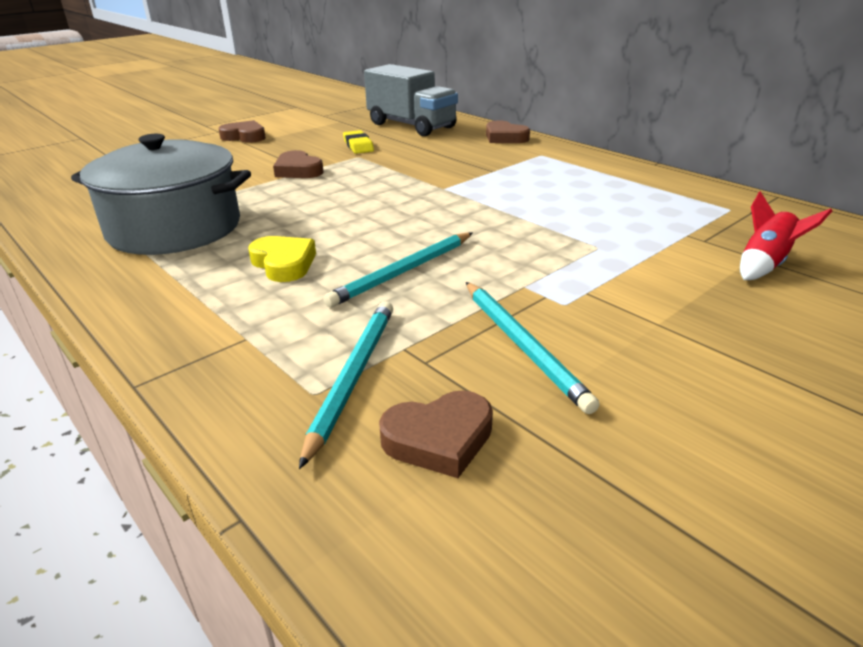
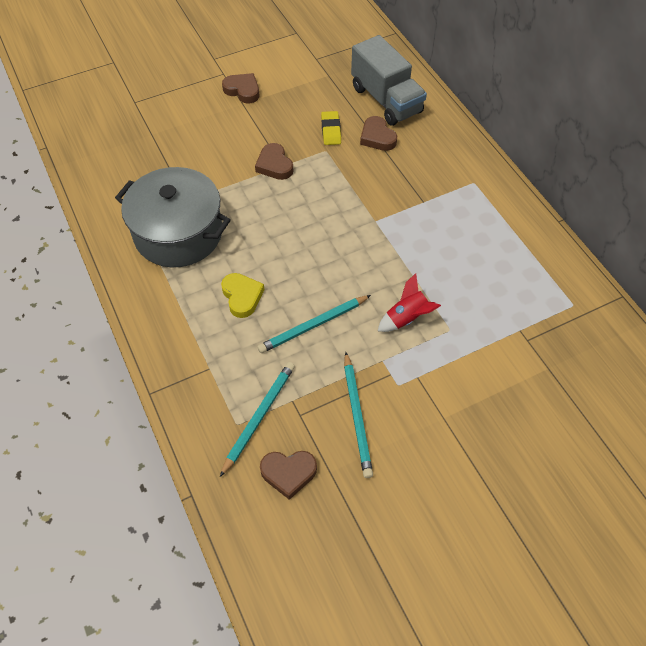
camera: 15 degrees right, 25 degrees up
(505, 137) = (457, 143): brown heart -> brown heart (377, 137)
(765, 265) = (548, 379): red rocket -> red rocket (406, 318)

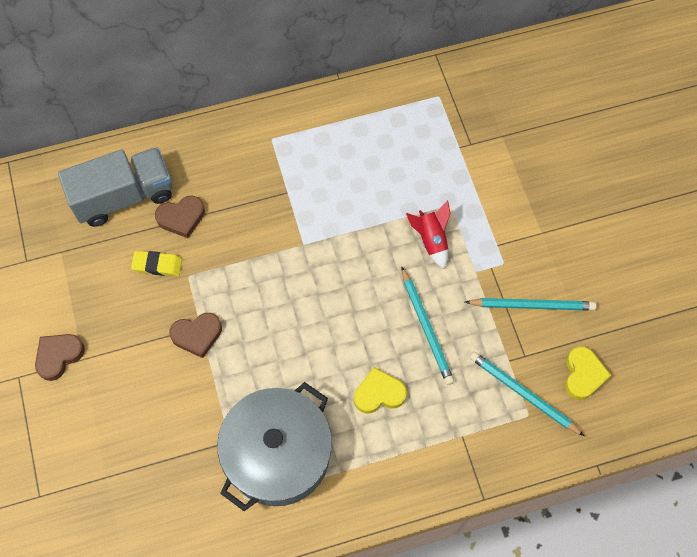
camera: 80 degrees left, 10 degrees up
(288, 473) = (583, 374): brown heart -> yellow heart

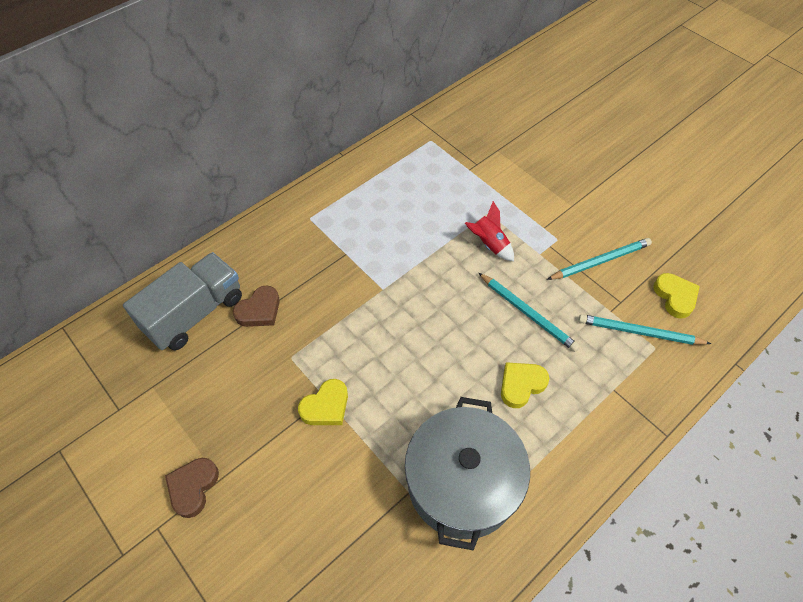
camera: 25 degrees left, 10 degrees down
(157, 265) = (256, 360): yellow eraser -> none
(197, 335) = (326, 406): brown heart -> yellow heart

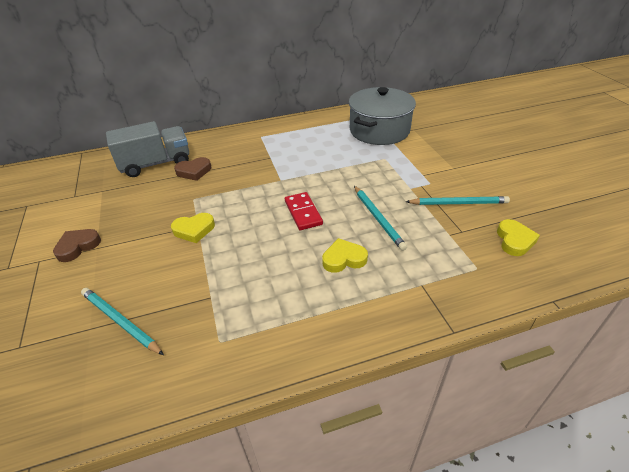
camera: 25 degrees right, 15 degrees down
(440, 333) = (303, 213): none -> red domino
(462, 482) = (254, 304): grey pot -> grey pot (379, 130)
(489, 244) = (374, 174): red rocket -> none
(639, 332) = (467, 254): turquoise pencil -> turquoise pencil (120, 322)

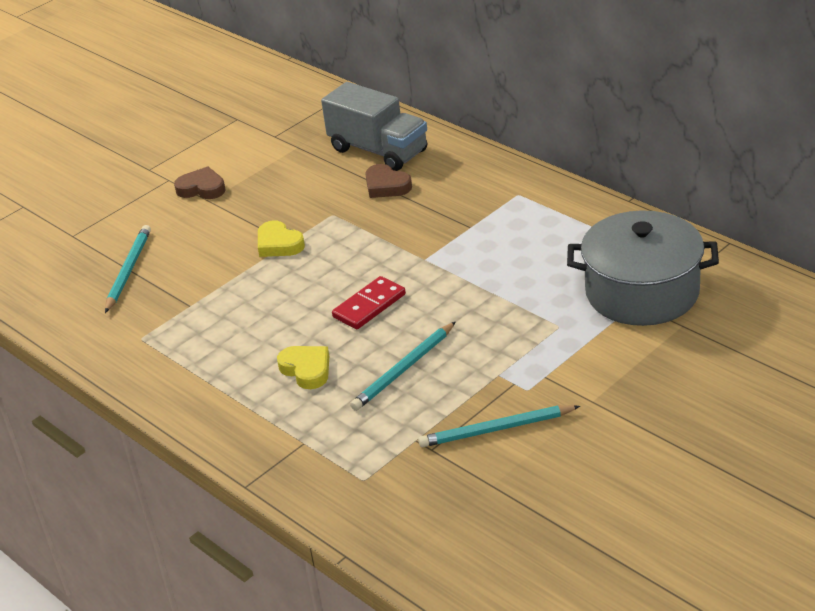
camera: 65 degrees right, 5 degrees down
(458, 203) = (496, 429): turquoise pencil -> turquoise pencil turned 105 degrees clockwise
(514, 240) = (446, 501): yellow heart -> none

